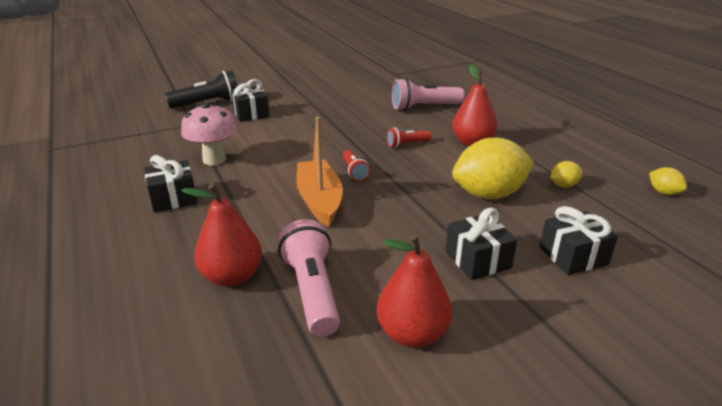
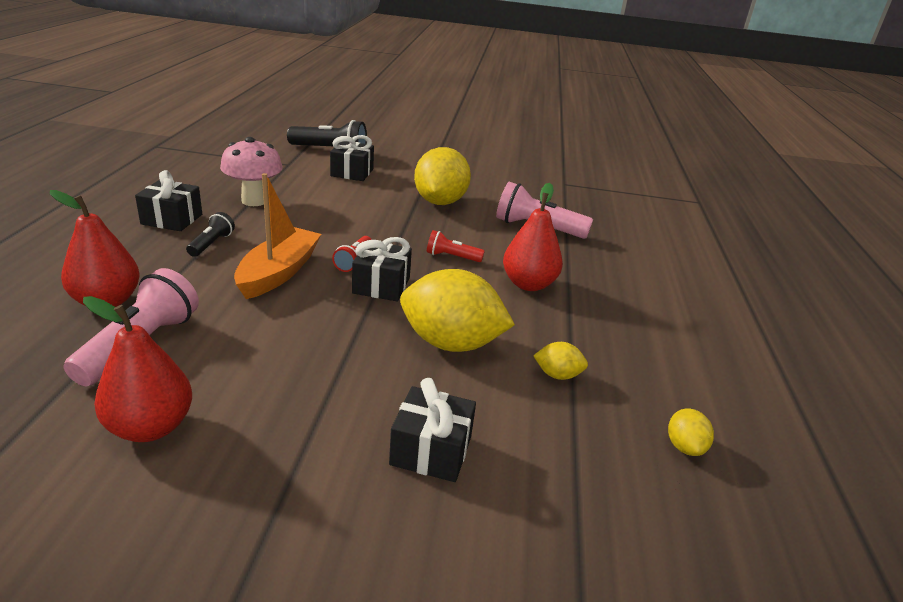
camera: 30 degrees right, 0 degrees up
(237, 202) = (211, 244): none -> black flashlight
(342, 112) = (440, 202): none -> yellow lemon
(477, 260) = (324, 398): black gift -> black gift (381, 285)

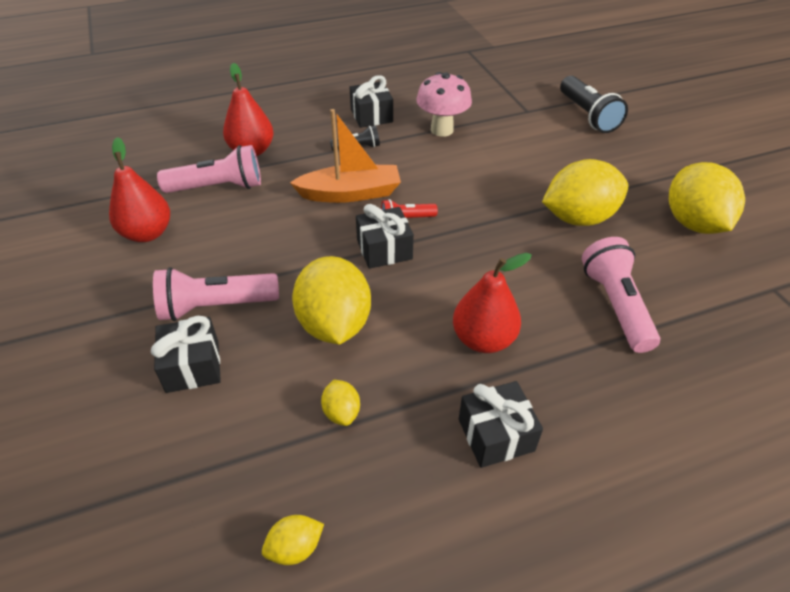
camera: 65 degrees right, 15 degrees up
(352, 172) = (562, 146): black gift -> black gift (496, 435)
(353, 408) = (215, 306): none -> pink flashlight
(451, 257) = (477, 269): red flashlight -> none
(487, 175) = (693, 223): none -> yellow lemon

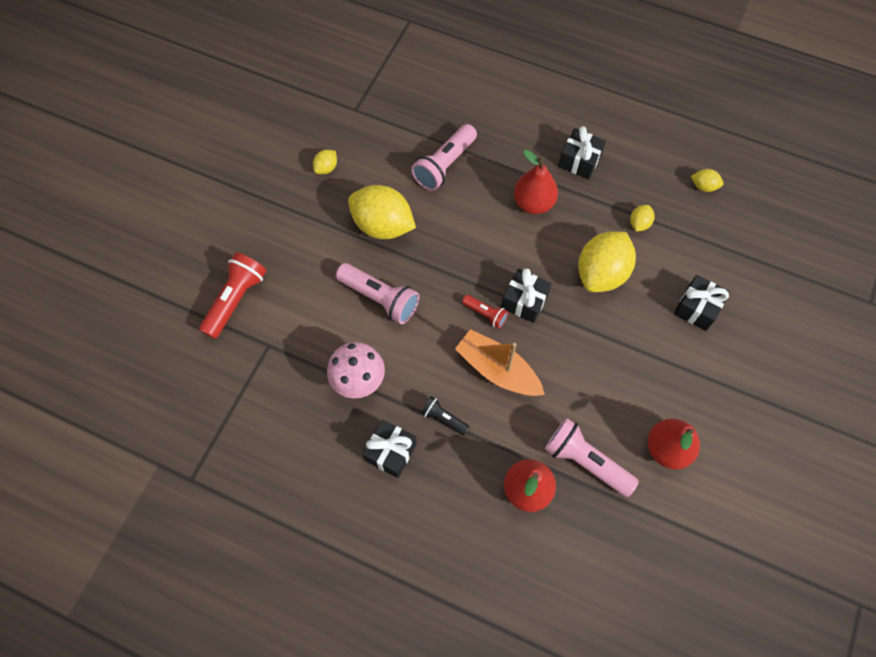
camera: 135 degrees left, 20 degrees up
(215, 306) = (659, 341): pink flashlight -> pink flashlight (380, 298)
(587, 115) = (236, 300): black flashlight -> red flashlight
(693, 223) = (326, 168): yellow lemon -> yellow lemon, size x0.45

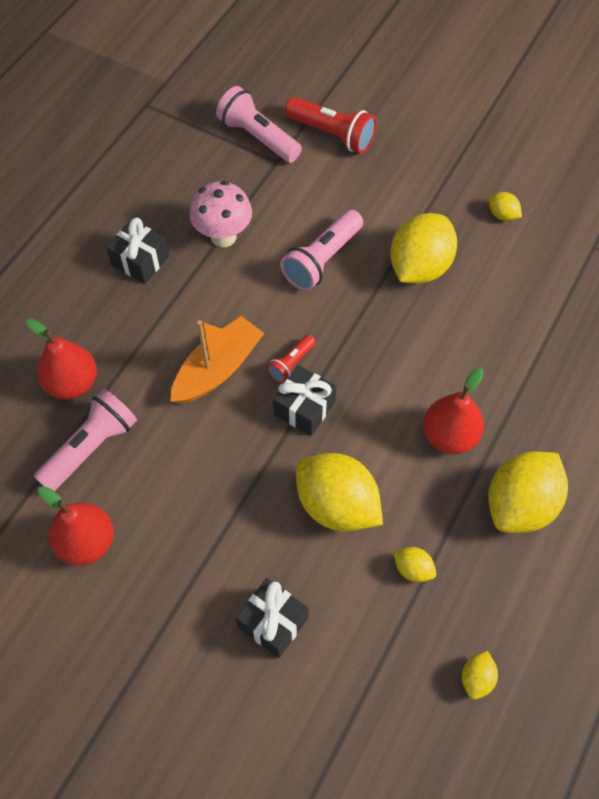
camera: 95 degrees right, 5 degrees down
(443, 418) = (168, 310): black flashlight -> none
(444, 165) = (509, 338): pink flashlight -> pink flashlight (258, 137)
(579, 161) = (520, 505): black gift -> yellow lemon

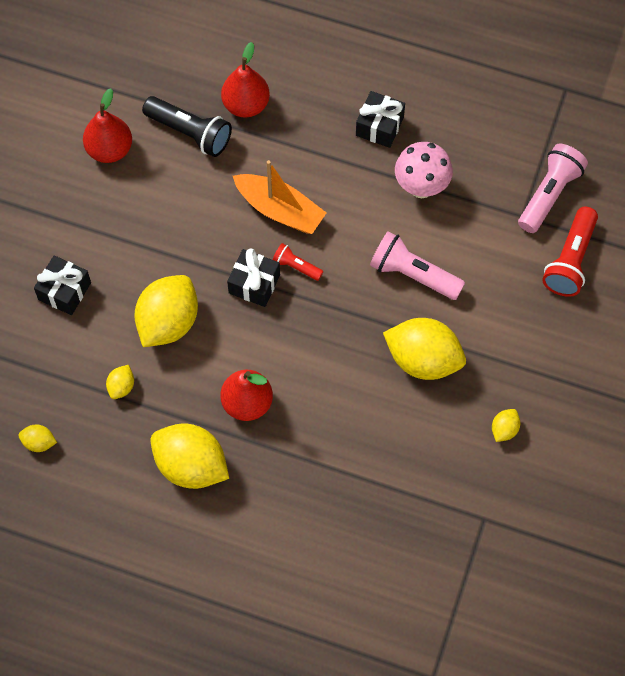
camera: 80 degrees right, 5 degrees up
(91, 448) = (190, 133): pink flashlight -> black flashlight

